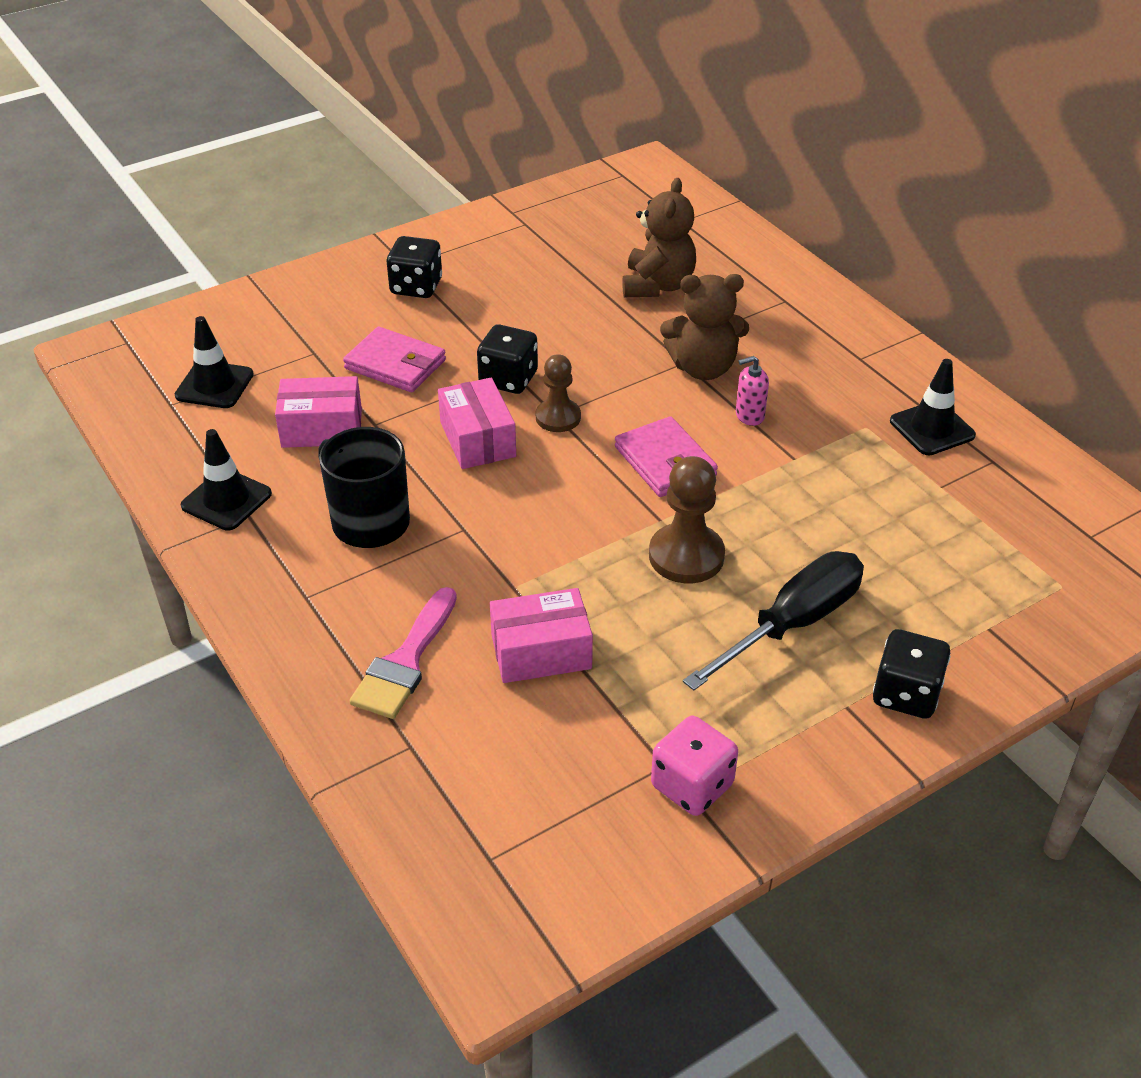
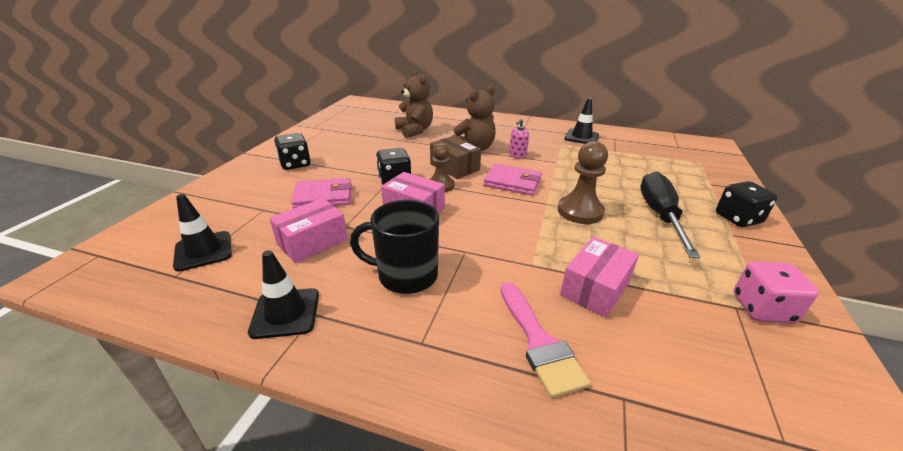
camera: 40 degrees left, 10 degrees down
(620, 393) = (454, 167): none -> brown box

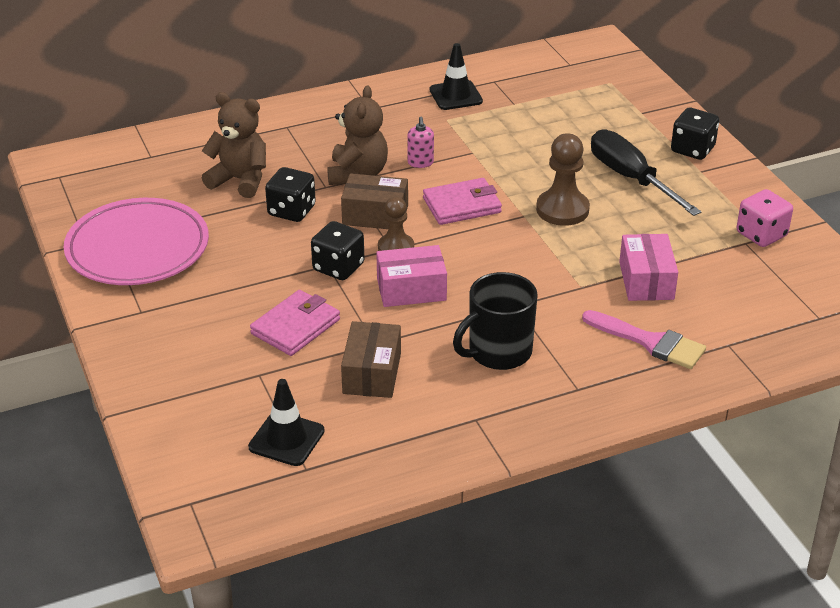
camera: 40 degrees left, 5 degrees up
(285, 313) = (453, 432): black traffic cone -> none
(295, 164) = (181, 307): black dice -> black dice (291, 211)
(312, 242) = (372, 373): pink box -> brown box
(326, 137) = (138, 248): none -> pink plate

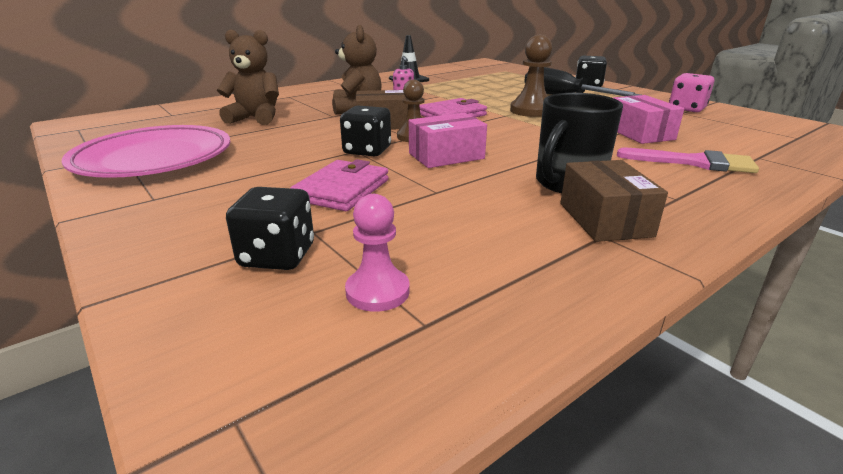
camera: 15 degrees left, 10 degrees down
(286, 439) = (377, 291): black traffic cone -> pink pawn
(291, 211) = (308, 128): black dice -> black dice (277, 256)
(372, 373) = (450, 213): brown box -> brown box (605, 219)

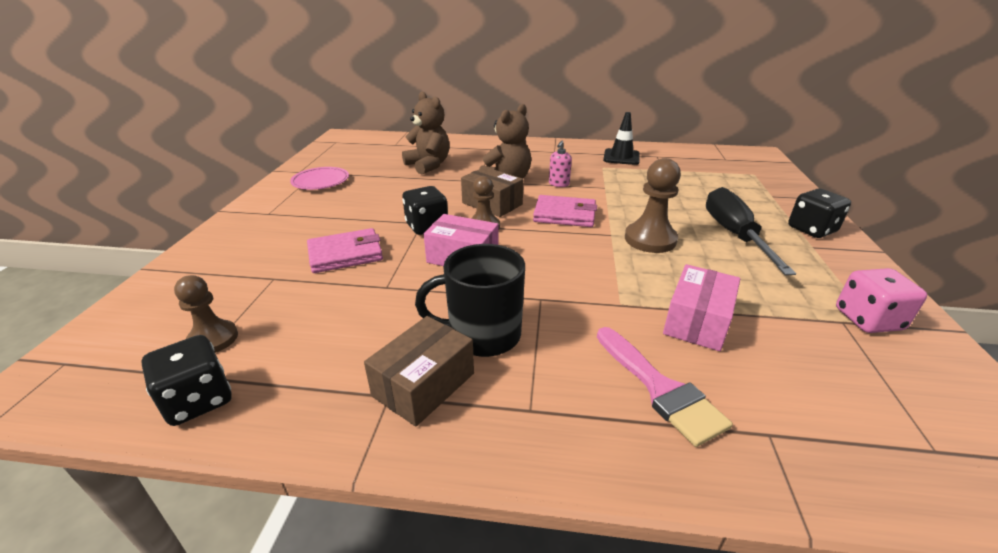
camera: 45 degrees right, 5 degrees up
(154, 159) = (320, 181): pink plate -> pink plate, size x0.53
(277, 256) = (231, 285): black dice -> black dice (198, 400)
(377, 291) = (213, 339): pink pawn -> brown pawn

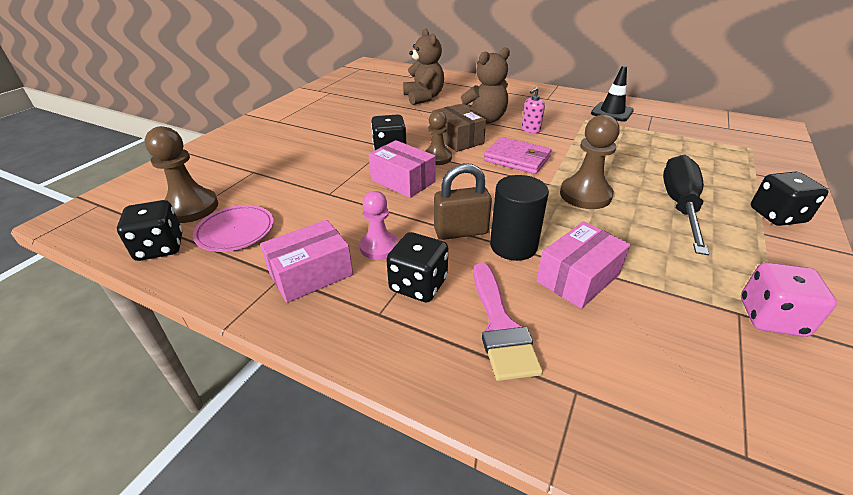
camera: 20 degrees right, 5 degrees up
(213, 339) = (191, 208): brown pawn -> brown pawn, size x1.50
(320, 181) = (329, 100): pink plate -> pink plate (235, 231)
(345, 254) = (314, 162): pink wallet -> none
(424, 384) = (311, 274): brown box -> pink box
(482, 335) = (379, 247): black mug -> pink pawn
(552, 366) = (418, 285): none -> black dice
(558, 299) = (461, 231): none -> brown padlock
(618, 303) = (513, 246): none -> black cylinder

